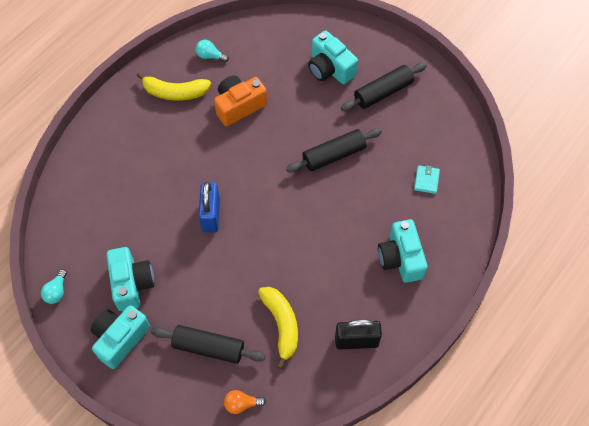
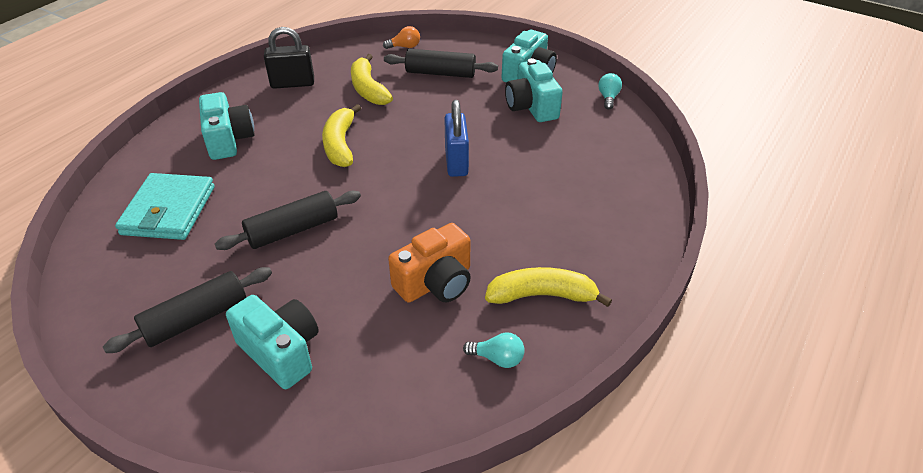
camera: 175 degrees right, 20 degrees down
(305, 244) = (340, 144): none -> yellow banana
(426, 180) = (169, 210): turquoise wallet -> turquoise wallet, size x2.19

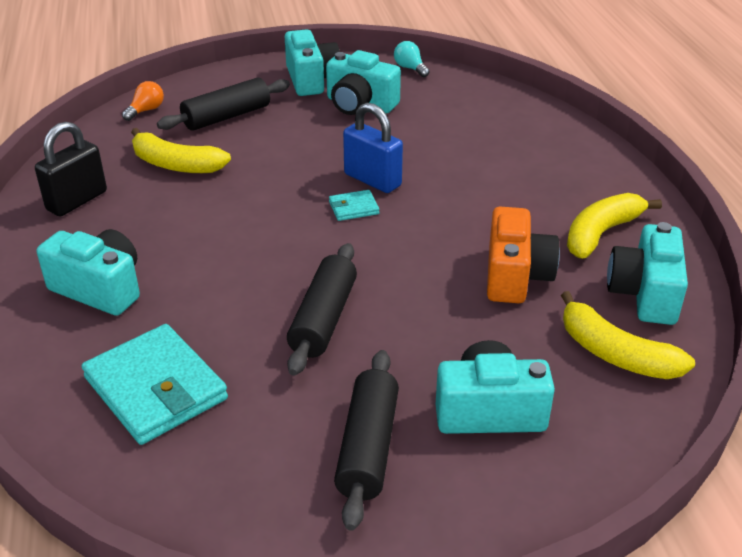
camera: 45 degrees left, 5 degrees down
(340, 144) = (236, 225): yellow banana -> yellow banana (615, 353)
(416, 173) = (353, 208): none -> turquoise wallet
(497, 358) = (644, 294): turquoise light bulb -> turquoise camera

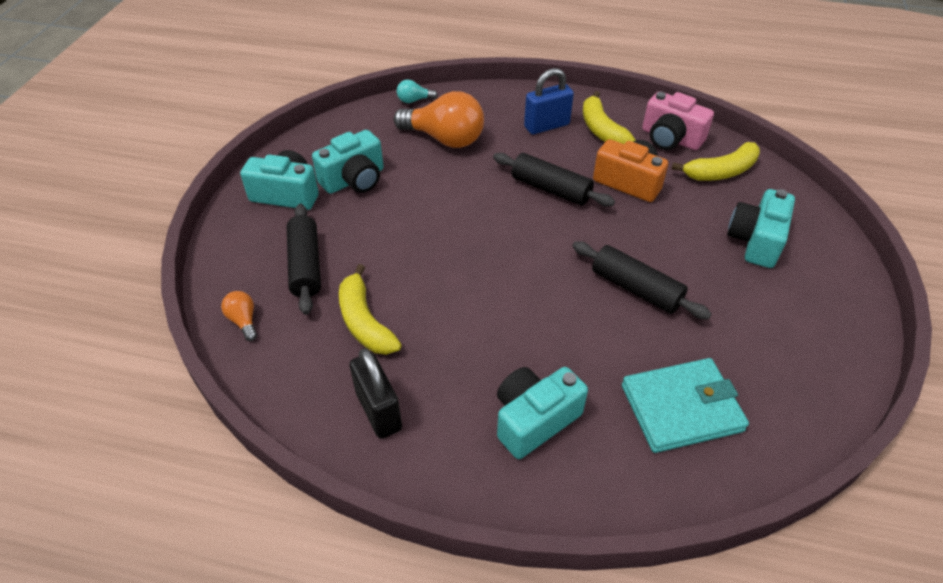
camera: 65 degrees left, 10 degrees up
(176, 164) = (364, 322): yellow banana -> yellow banana turned 105 degrees clockwise
(353, 208) = (505, 231): turquoise wallet -> none
(368, 447) = (774, 306): black rolling pin -> black rolling pin (551, 189)
(372, 180) = (473, 209): blue padlock -> blue padlock (546, 126)
(410, 68) = (319, 134): turquoise light bulb -> turquoise light bulb (414, 100)
(472, 134) = (445, 139): none -> orange light bulb
(644, 294) = (670, 138): turquoise camera -> pink camera

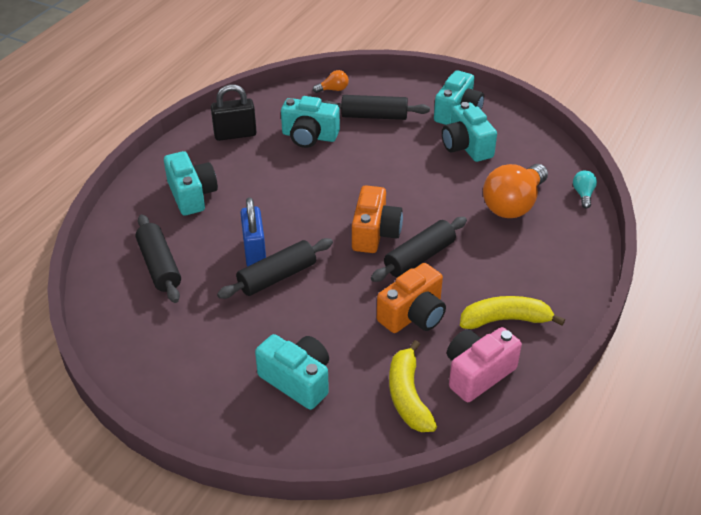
camera: 105 degrees right, 5 degrees down
(364, 322) = (309, 136): yellow banana -> turquoise camera
(529, 226) = (374, 233): none -> orange camera
(546, 126) = (521, 278): blue padlock -> blue padlock (255, 253)
(681, 408) = (159, 266): turquoise wallet -> black rolling pin

